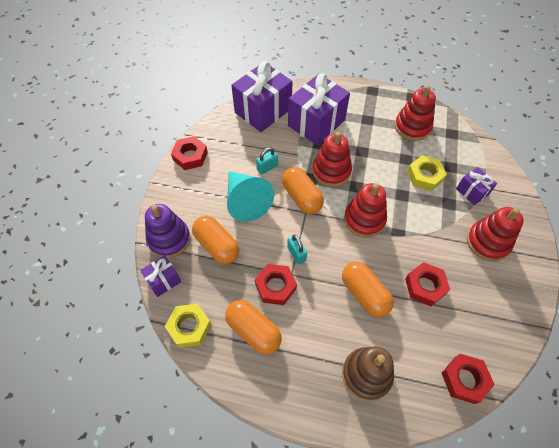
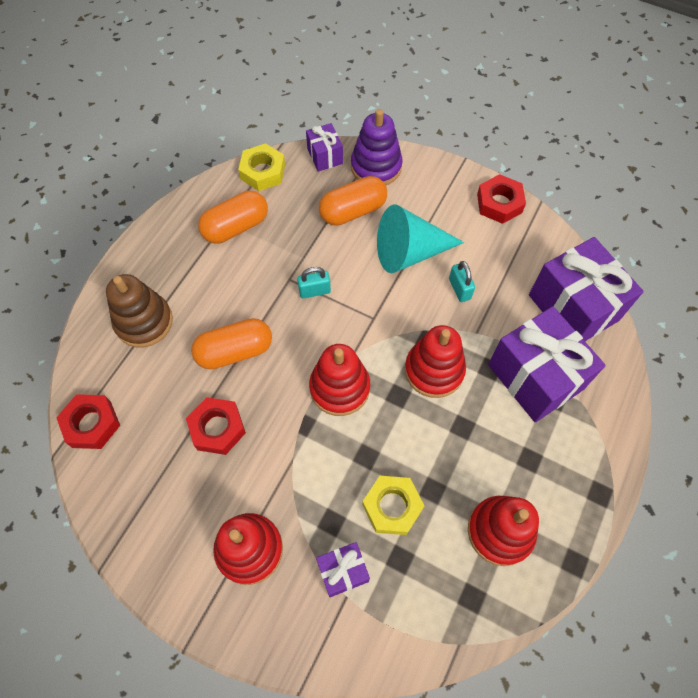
camera: 105 degrees right, 5 degrees up
(275, 286) = (279, 259): red nut -> none
(301, 197) = (398, 319): orange capsule -> none

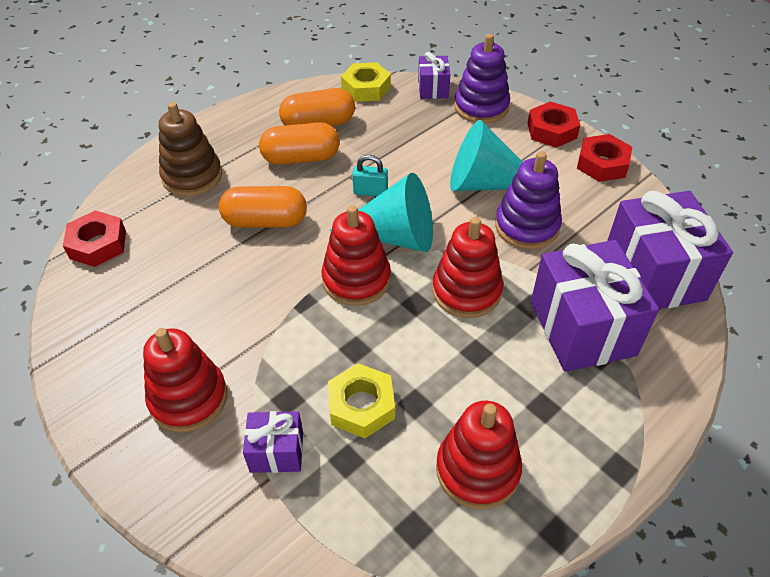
camera: 20 degrees right, 15 degrees down
(217, 428) = (214, 281): red nut -> red nut (552, 130)
(353, 211) = (441, 136): orange capsule -> orange capsule (301, 158)
(354, 332) = (395, 236): none -> turquoise cone
(459, 289) = (526, 226): turquoise padlock -> purple stacking toy

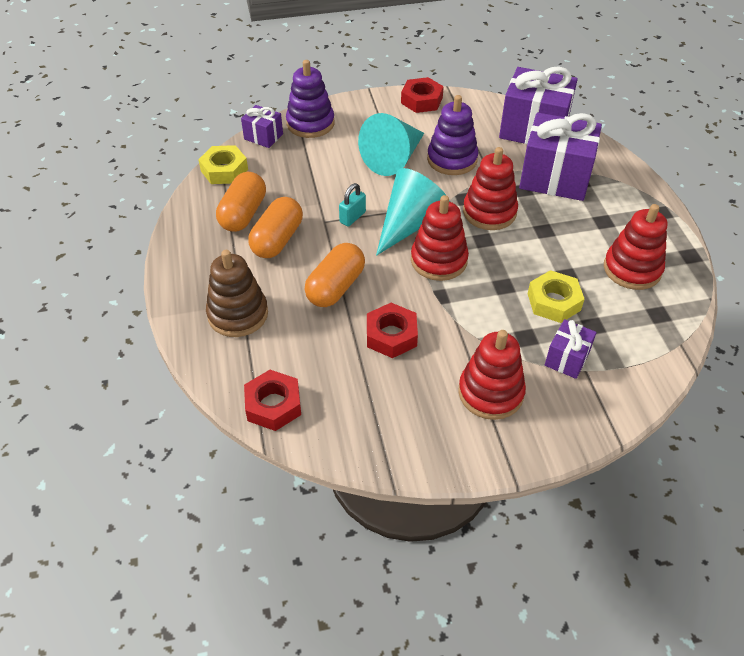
camera: 60 degrees left, 0 degrees up
(552, 130) = (368, 104): red nut -> red nut (391, 335)

